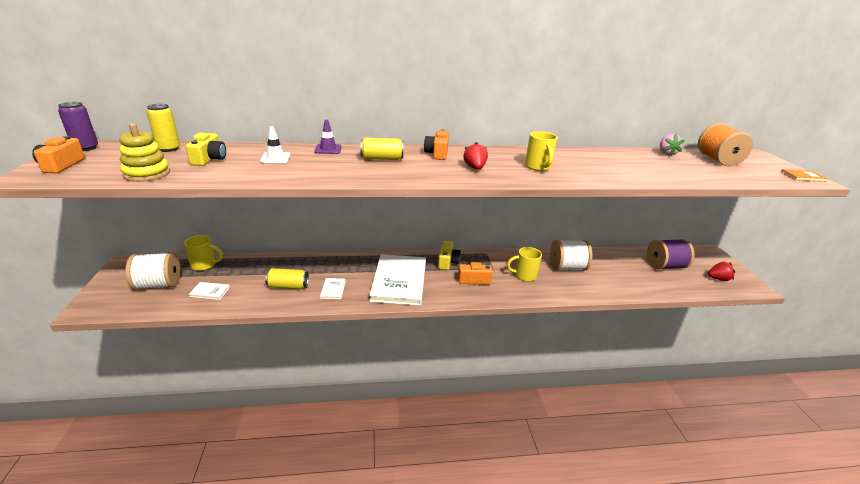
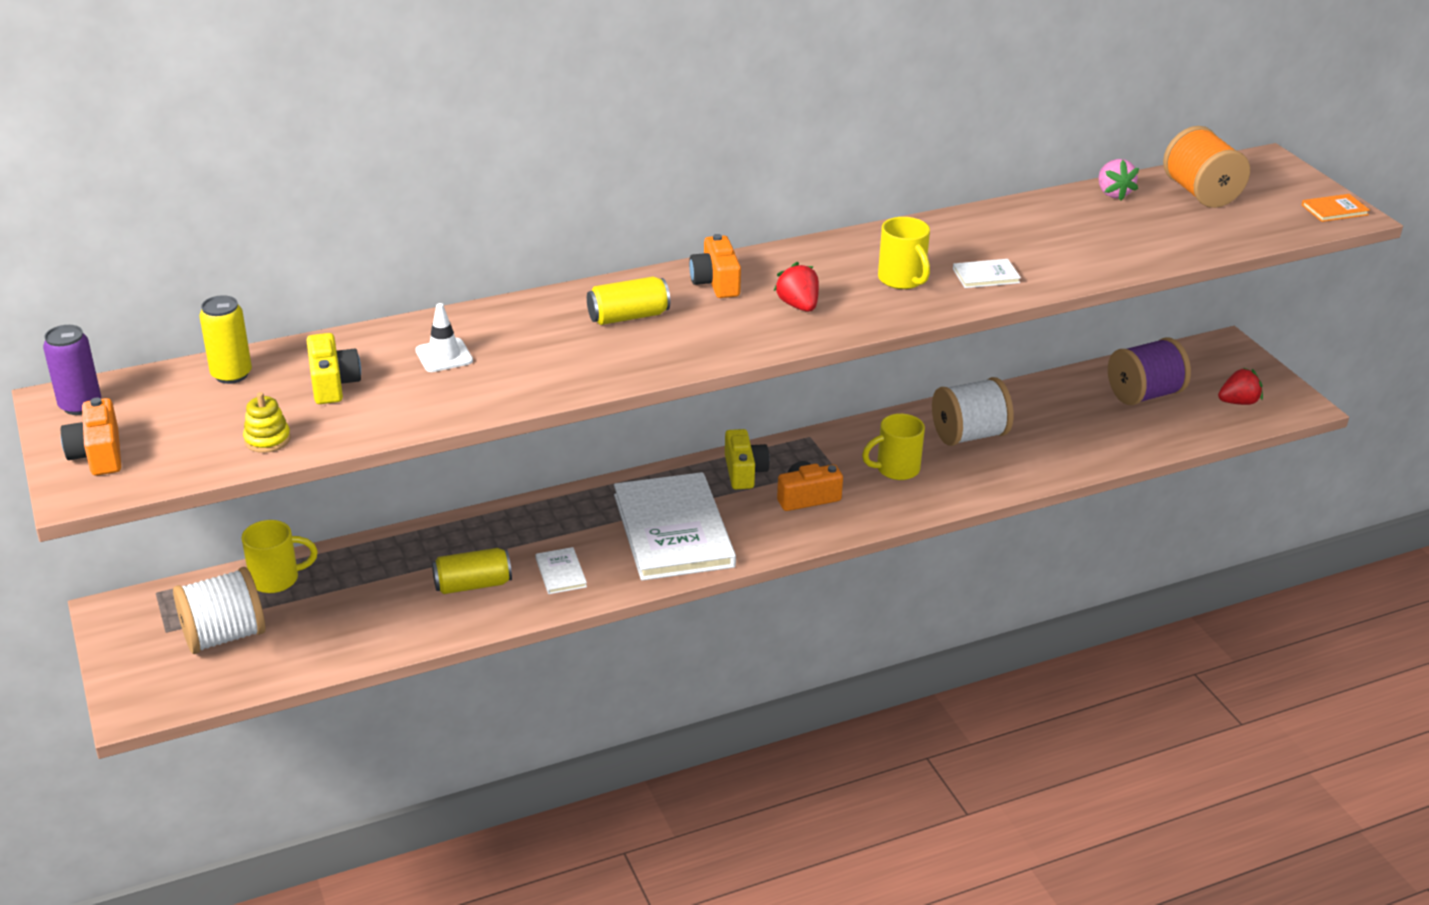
camera: 15 degrees left, 5 degrees up
(147, 174) = (267, 439): yellow stacking toy -> yellow stacking toy, size x0.62
(210, 292) = (335, 627): white book -> white book (986, 276)
(328, 149) = (516, 313): purple traffic cone -> none

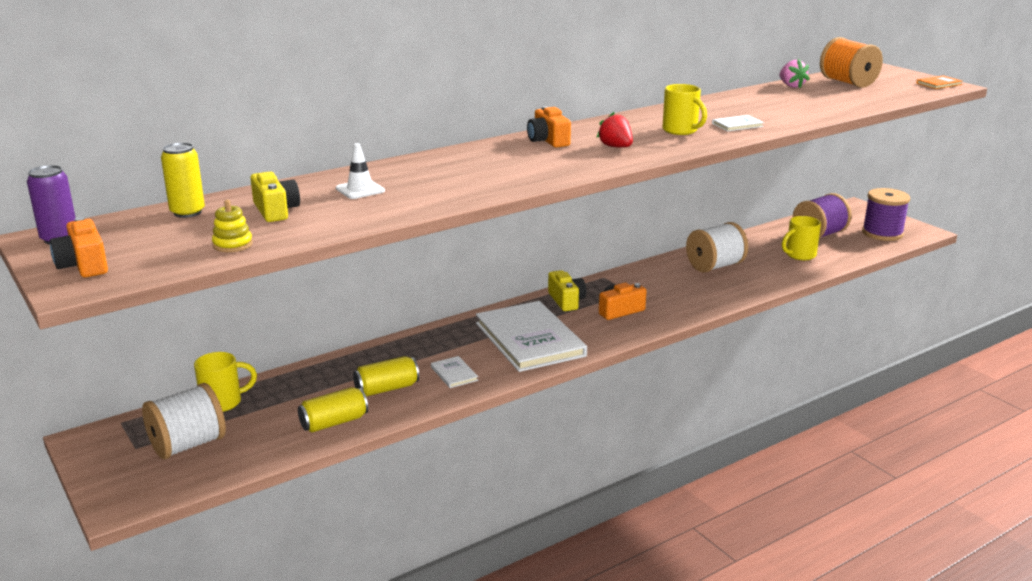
camera: 10 degrees left, 10 degrees down
(628, 317) = (493, 161): yellow can -> yellow can (334, 422)
(896, 469) = (674, 289): yellow mug -> yellow mug (799, 255)
(1238, 402) = (882, 233): red strawberry -> purple spool

